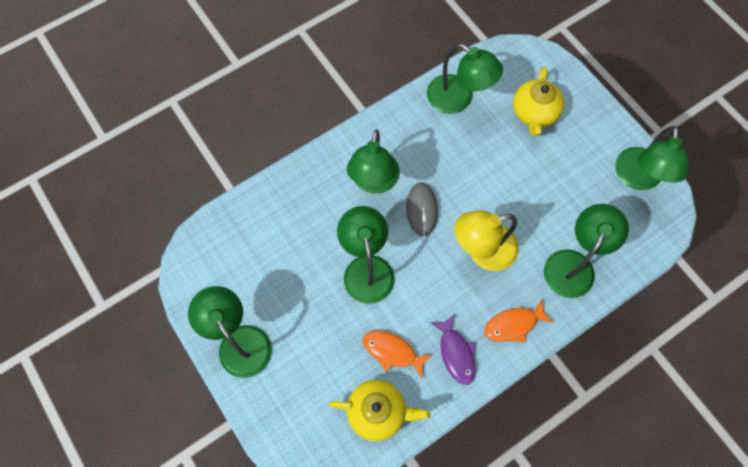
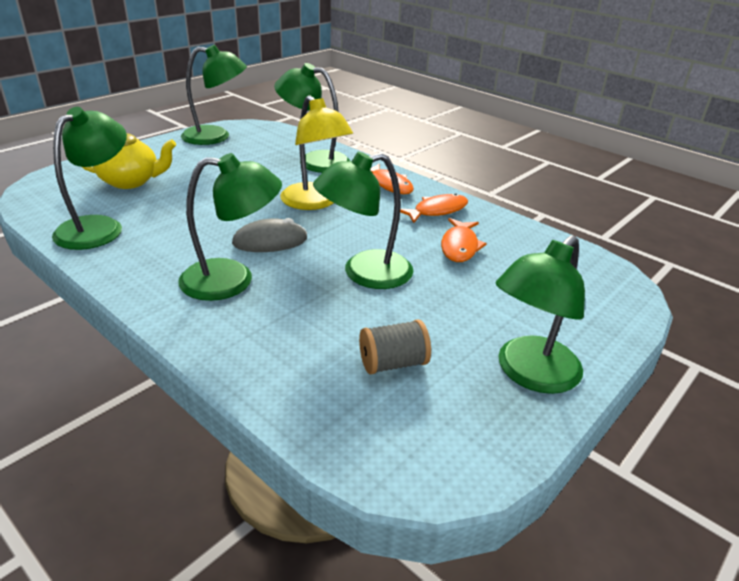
camera: 105 degrees left, 35 degrees down
(269, 263) = (393, 363): none -> grey spool
(378, 411) = (531, 250): yellow teapot -> none
(456, 353) = (437, 211): purple fish -> orange fish

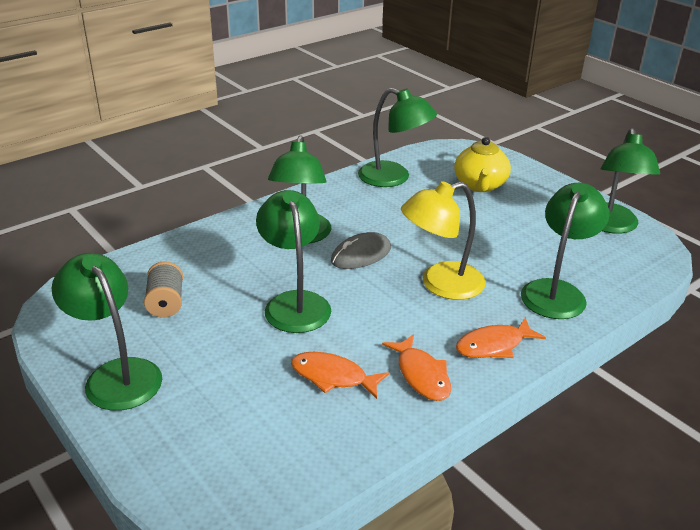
camera: 100 degrees right, 0 degrees up
(270, 241) = (361, 255): grey mouse -> grey mouse turned 60 degrees clockwise

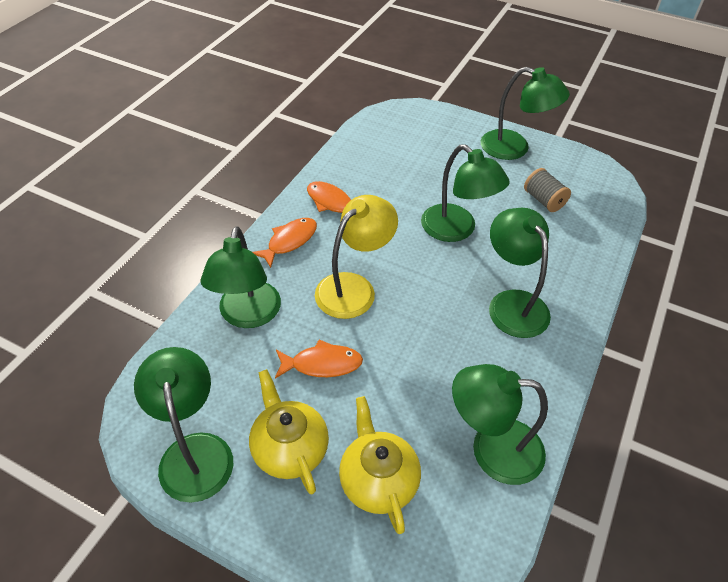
camera: 155 degrees right, 15 degrees up
(333, 377) = (388, 185): orange fish -> orange fish (322, 364)
(361, 255) = (442, 299): grey mouse -> none
(537, 210) = (289, 449): none -> yellow teapot

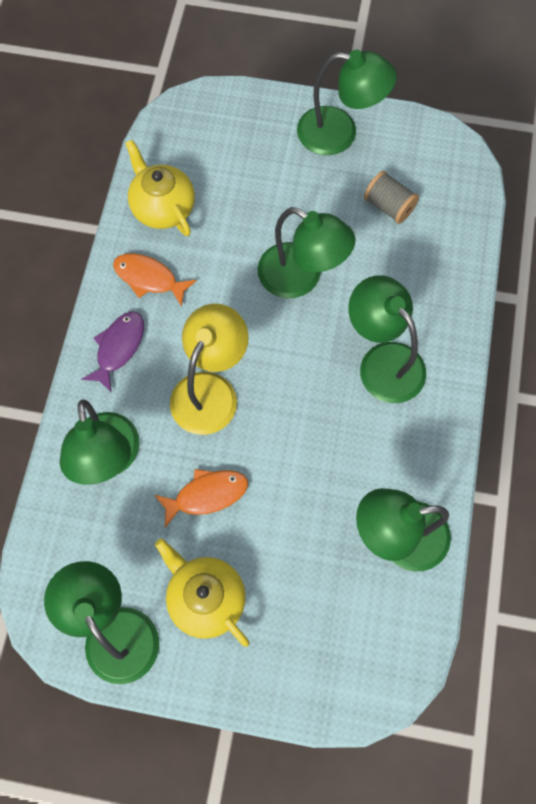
camera: 15 degrees left, 20 degrees up
(289, 241) = (118, 348): orange fish -> purple fish
(378, 480) = (300, 604): yellow teapot -> yellow teapot (162, 207)

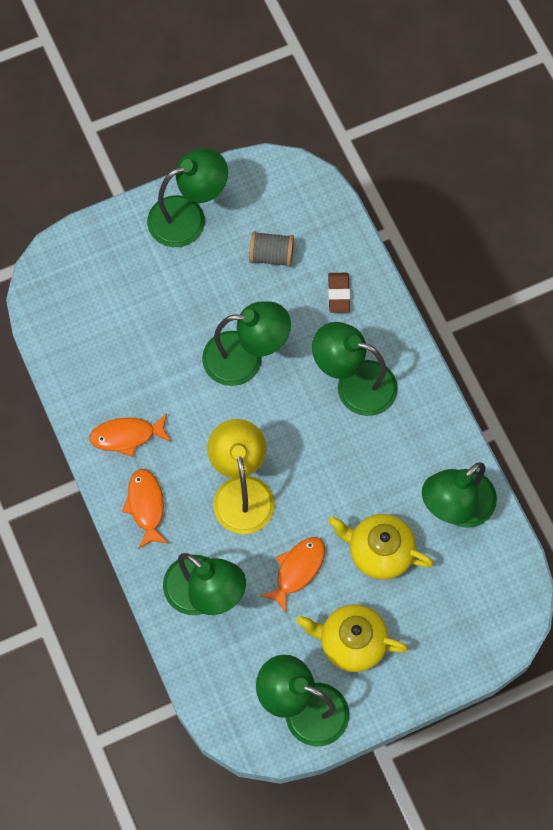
camera: 35 degrees left, 0 degrees up
(118, 348) = (146, 506): purple fish -> orange fish
(162, 207) = (92, 371): yellow teapot -> yellow teapot (379, 552)
(426, 275) = (339, 294): none -> brown eraser

